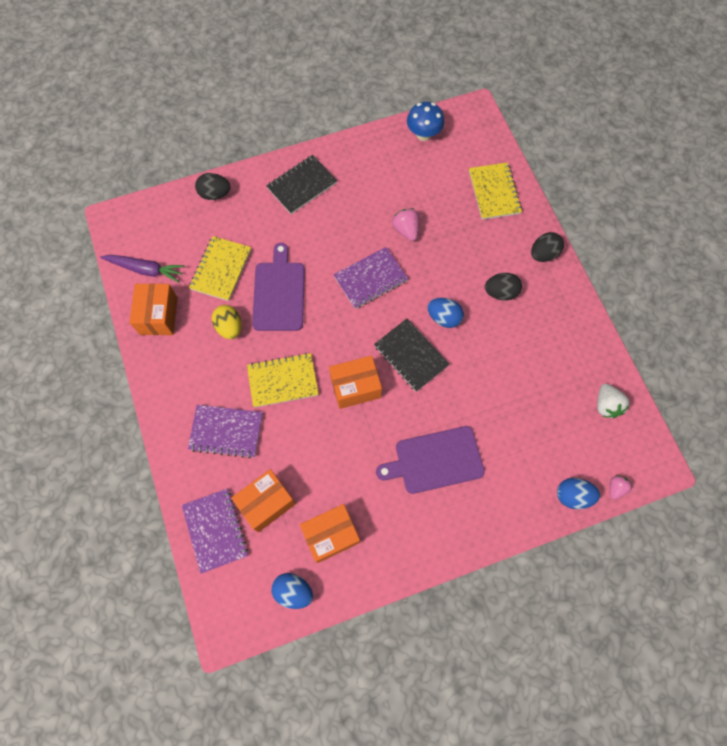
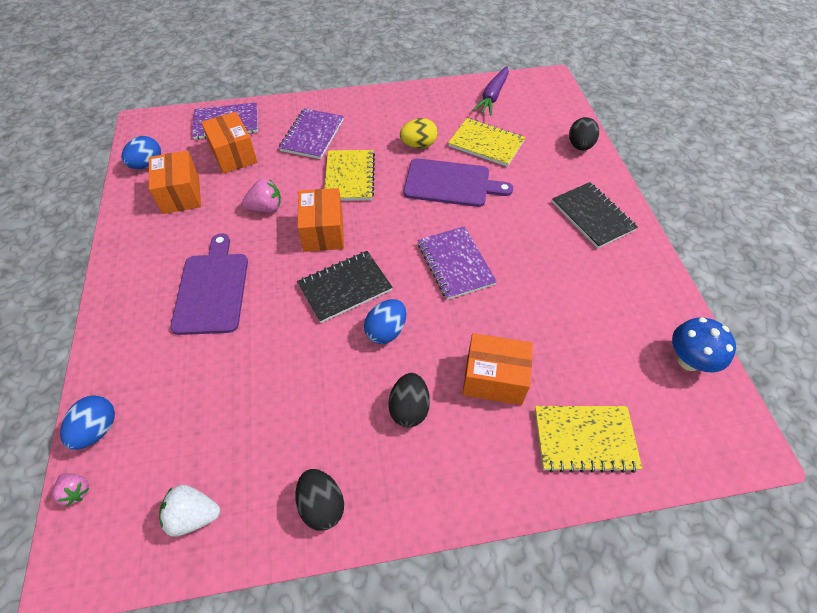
camera: 100 degrees right, 15 degrees down
(158, 316) = (442, 102): orange box -> orange box (494, 379)
(406, 230) = (522, 311): pink strawberry -> pink strawberry (266, 208)
(543, 254) = (464, 488): black egg -> black egg (322, 505)

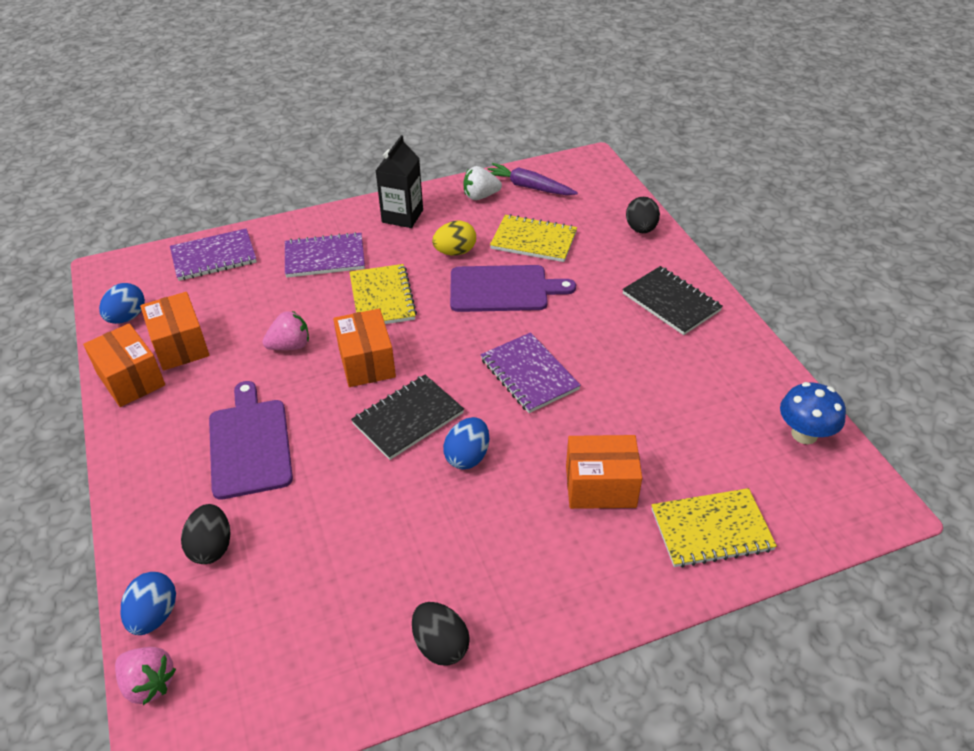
camera: 10 degrees left, 10 degrees down
(76, 491) = (149, 683): pink strawberry -> pink strawberry, size x1.51
(194, 515) = (296, 682): white strawberry -> white strawberry (480, 196)
(233, 155) = (233, 292): orange box -> orange box (131, 379)
(312, 135) = (325, 257): purple notebook -> purple notebook turned 75 degrees clockwise
(383, 108) = (402, 216): none -> black carton
(409, 408) = (514, 531): black egg -> black egg (211, 547)
(492, 96) = (529, 187): purple carrot -> purple carrot turned 105 degrees clockwise

